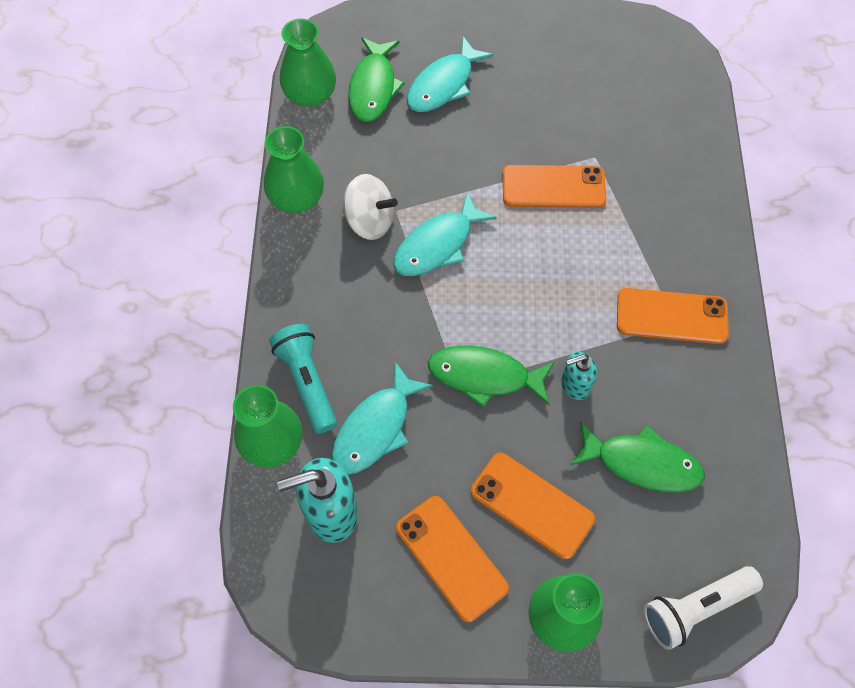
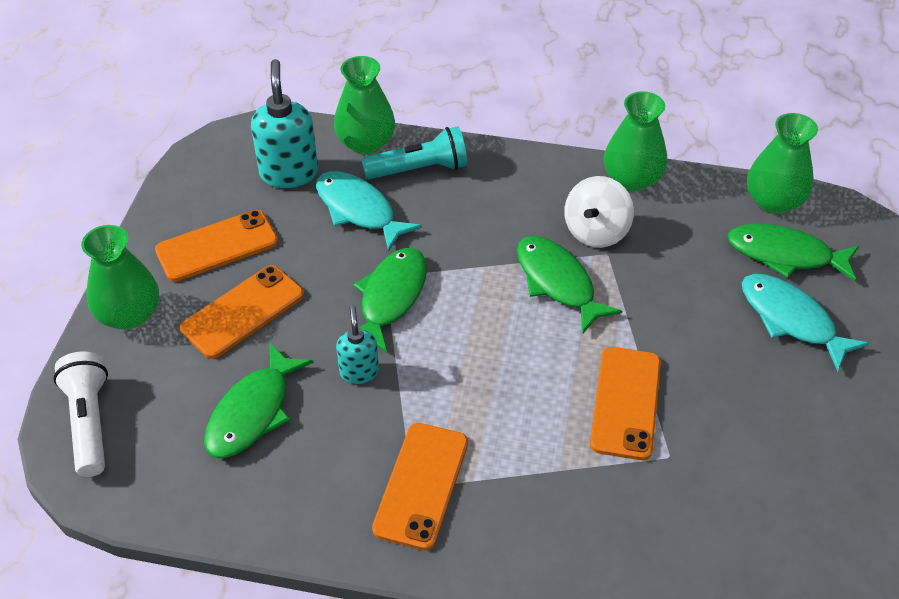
camera: 100 degrees right, 15 degrees down
(437, 245) = (557, 282): turquoise fish -> green fish

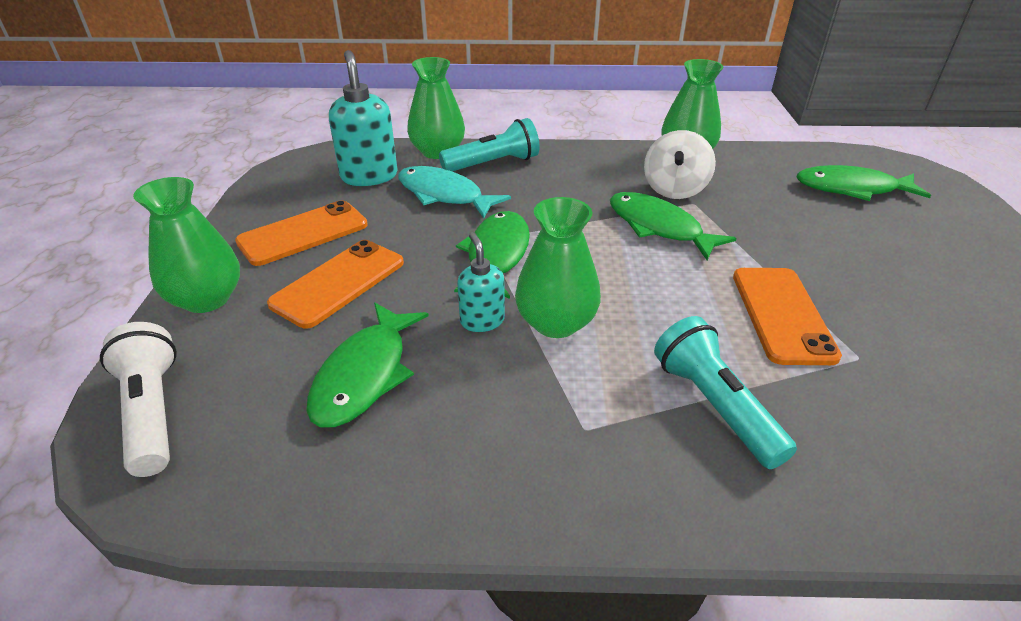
camera: 10 degrees left, 10 degrees down
(421, 485) = (594, 426): orange phone -> none
(523, 482) = (714, 405): none -> turquoise flashlight
(773, 201) = (815, 157): green vase -> green vase (556, 322)
(791, 320) = (893, 232): turquoise fish -> none

